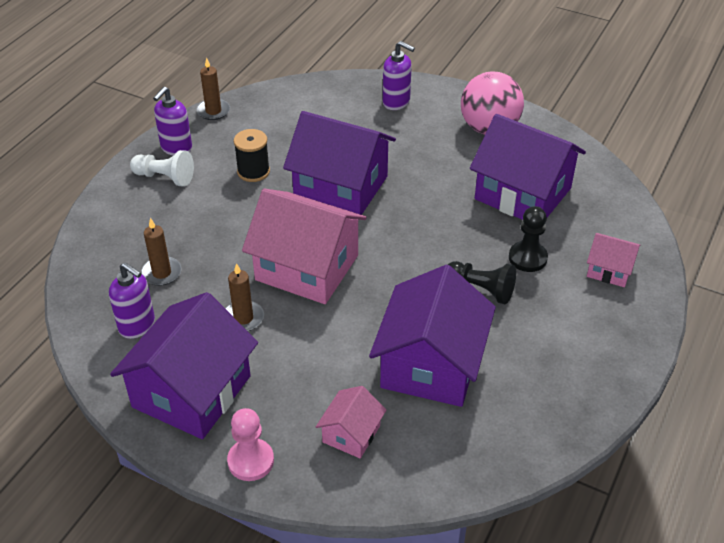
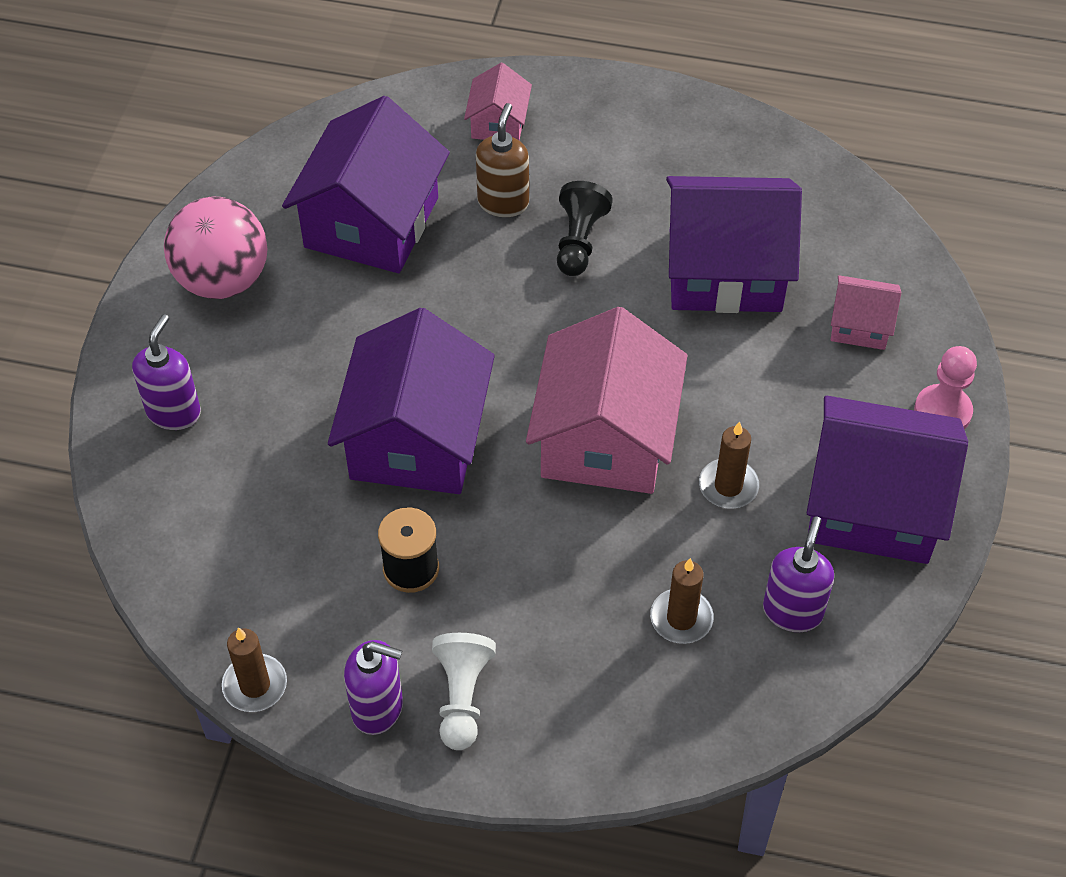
camera: 105 degrees left, 10 degrees up
(527, 258) = (503, 202): black pawn -> brown soap dispenser

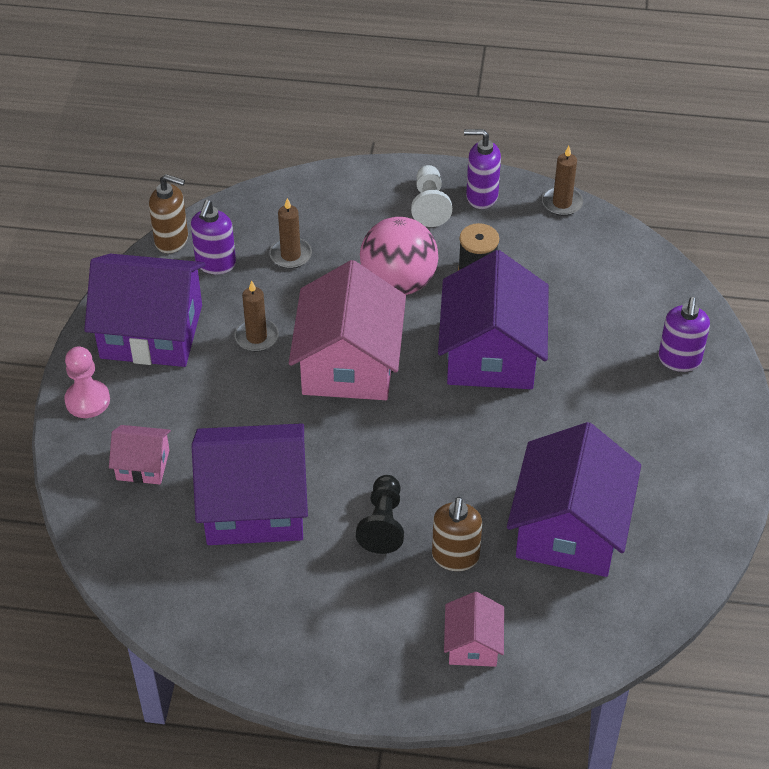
camera: 175 degrees right, 5 degrees down
(223, 280) = (681, 466): pink ball -> pink ball (398, 283)
(862, 659) = (172, 240): none -> brown soap dispenser

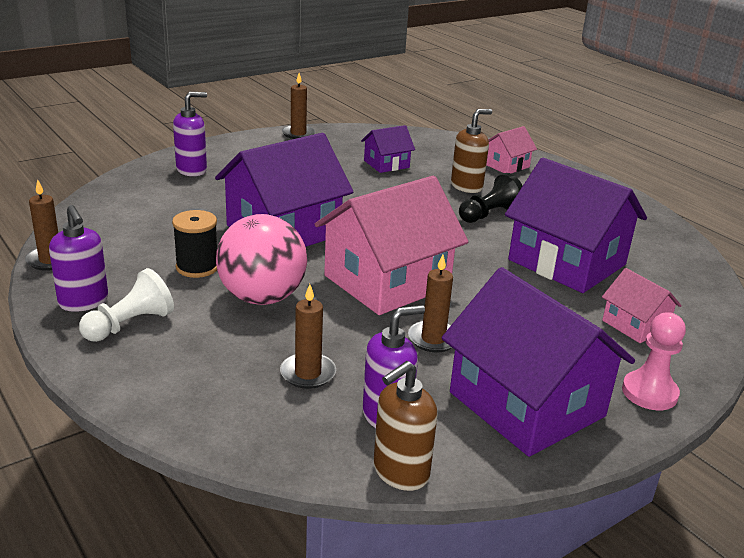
camera: 135 degrees left, 20 degrees down
(172, 240) = (400, 472): brown soap dispenser -> brown soap dispenser turned 105 degrees counterclockwise
(569, 529) = (386, 164): purple house -> purple house, size x0.49
(722, 506) = (298, 134): none -> brown candle

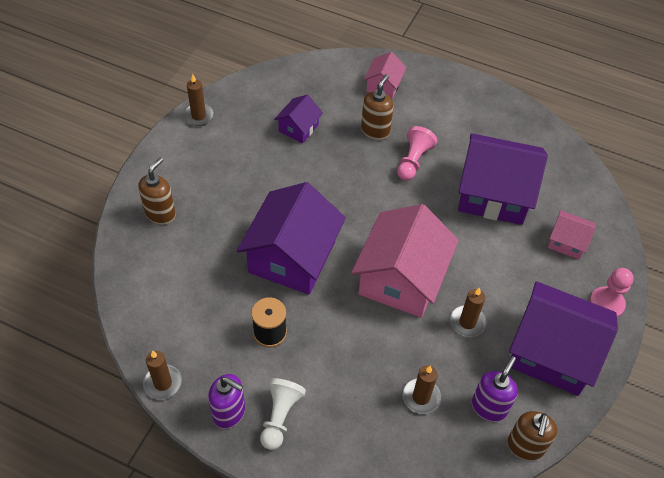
camera: 30 degrees left, 25 degrees up
(192, 170) = (160, 214): purple soap dispenser -> brown soap dispenser
(262, 297) = (338, 341): pink ball -> none
(489, 215) = (413, 161): black pawn -> pink pawn

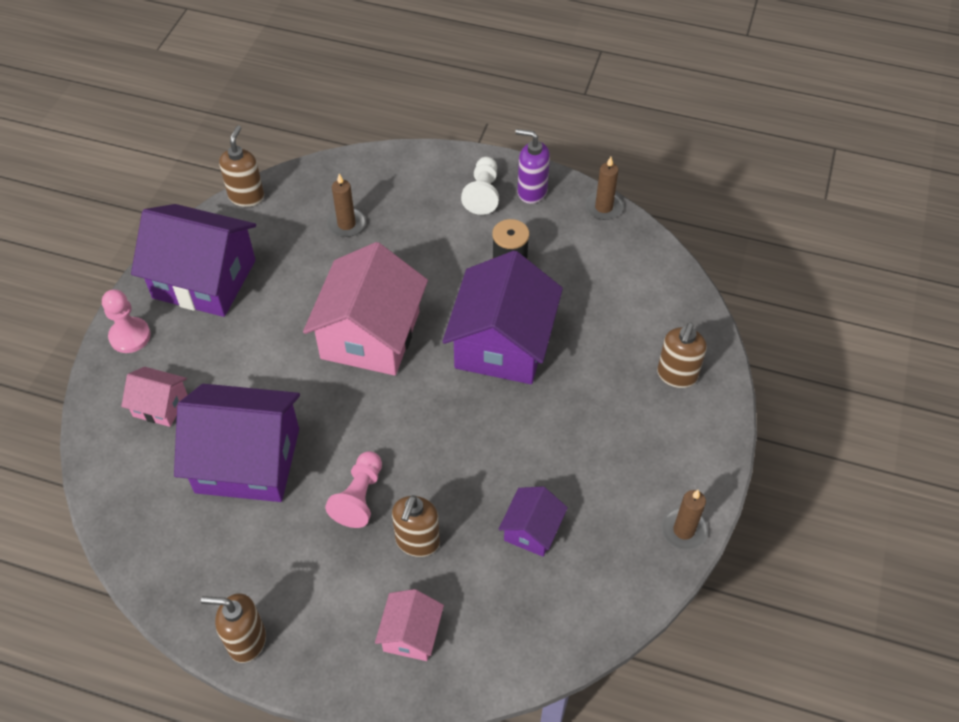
camera: 175 degrees right, 0 degrees up
(467, 322) = (295, 297): brown candle -> none
(483, 94) = (246, 641): none -> brown soap dispenser
(489, 407) = (278, 223): purple soap dispenser -> none

